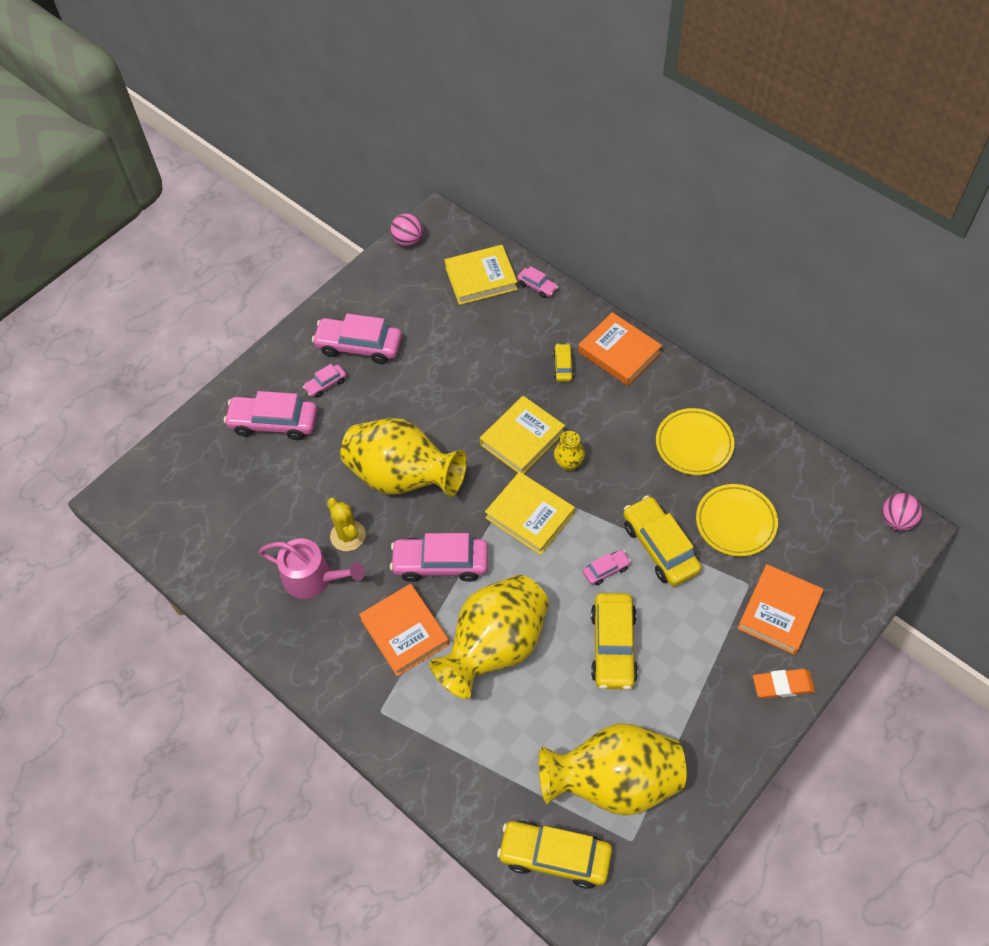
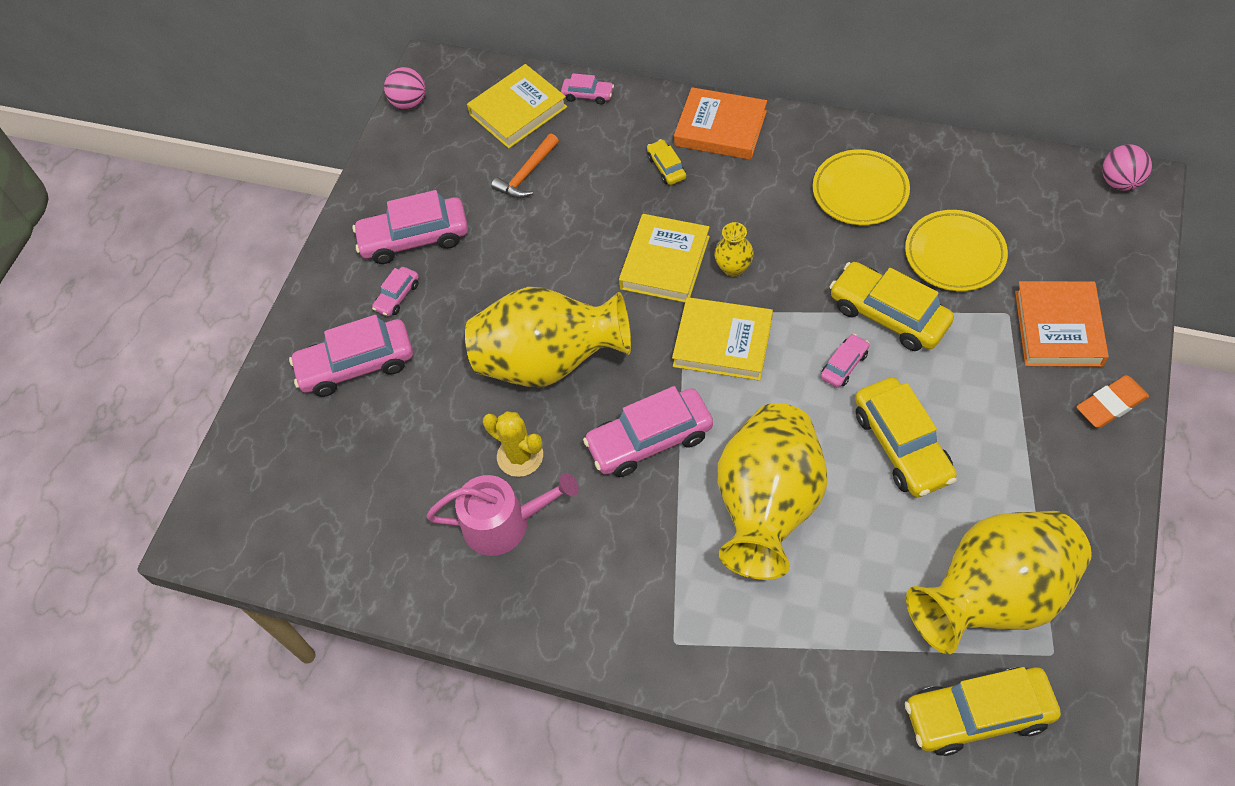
camera: 20 degrees left, 0 degrees up
(404, 632) = (651, 536): orange book -> none
(461, 330) = (527, 174): none -> orange hammer

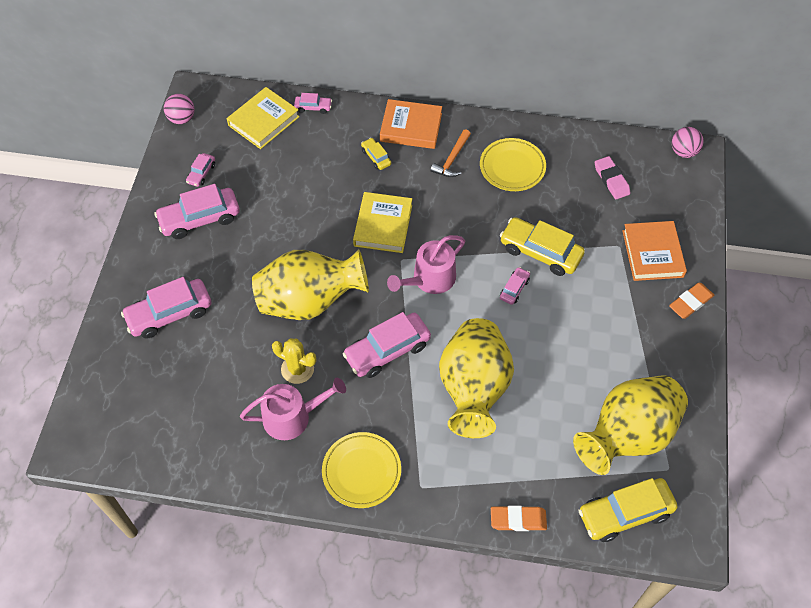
camera: 15 degrees left, 0 degrees up
(397, 296) = (193, 262): pink car -> pink car (201, 173)
(527, 174) = (276, 167): orange hammer -> orange hammer (452, 159)
(722, 343) = (430, 279): yellow book -> pink watering can
(733, 268) = (431, 226): yellow vase -> none
(813, 707) = (518, 520): none -> orange eraser
(901, 445) = (558, 340): yellow car -> none
(954, 254) = (580, 207): yellow plate -> yellow plate (361, 471)
(1005, 217) = (611, 180): none -> pink eraser

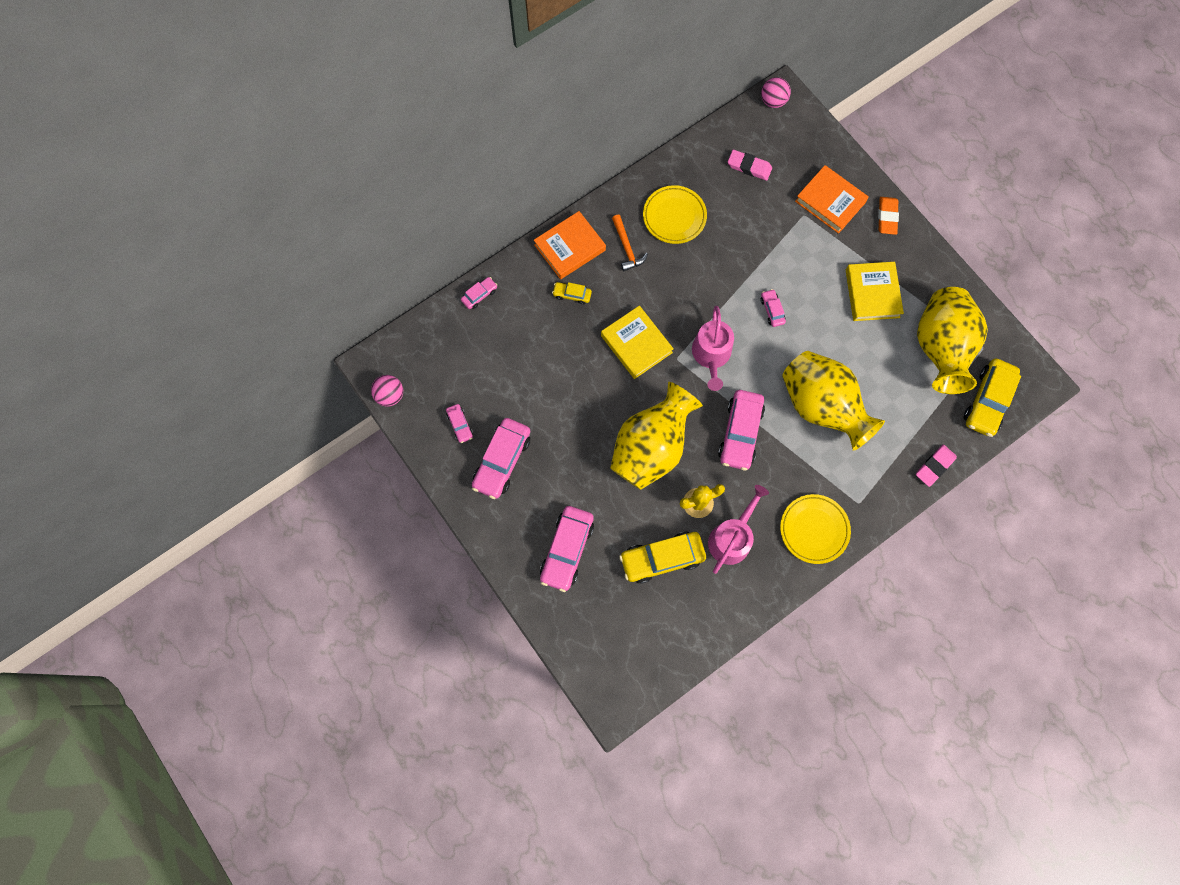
camera: 45 degrees left, 15 degrees up
(263, 121) = (455, 340): yellow book -> yellow book (872, 293)
(518, 520) = (934, 466): orange eraser -> pink eraser
(540, 252) = (760, 266): yellow car -> yellow car (662, 558)

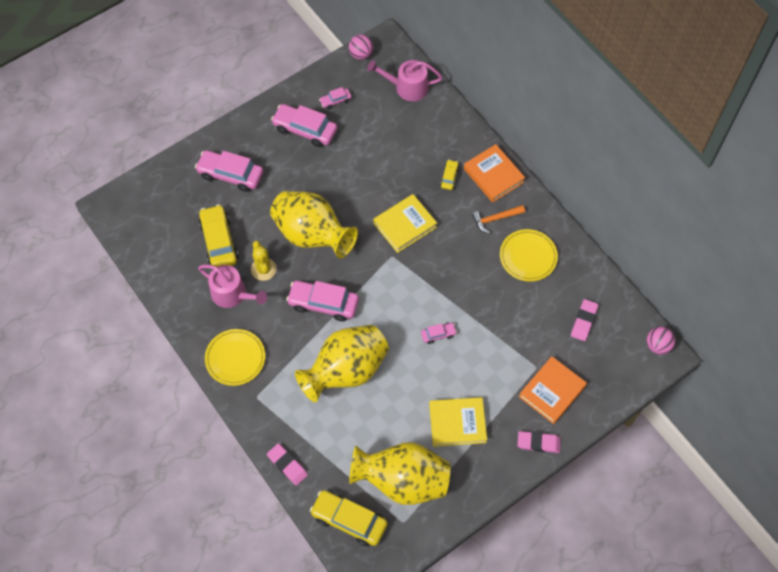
camera: 90 degrees right, 10 degrees down
(479, 295) = (447, 111): pink car -> none
(711, 355) = (395, 283): pink watering can -> pink watering can (407, 87)
(887, 217) = (538, 443): orange eraser -> pink eraser

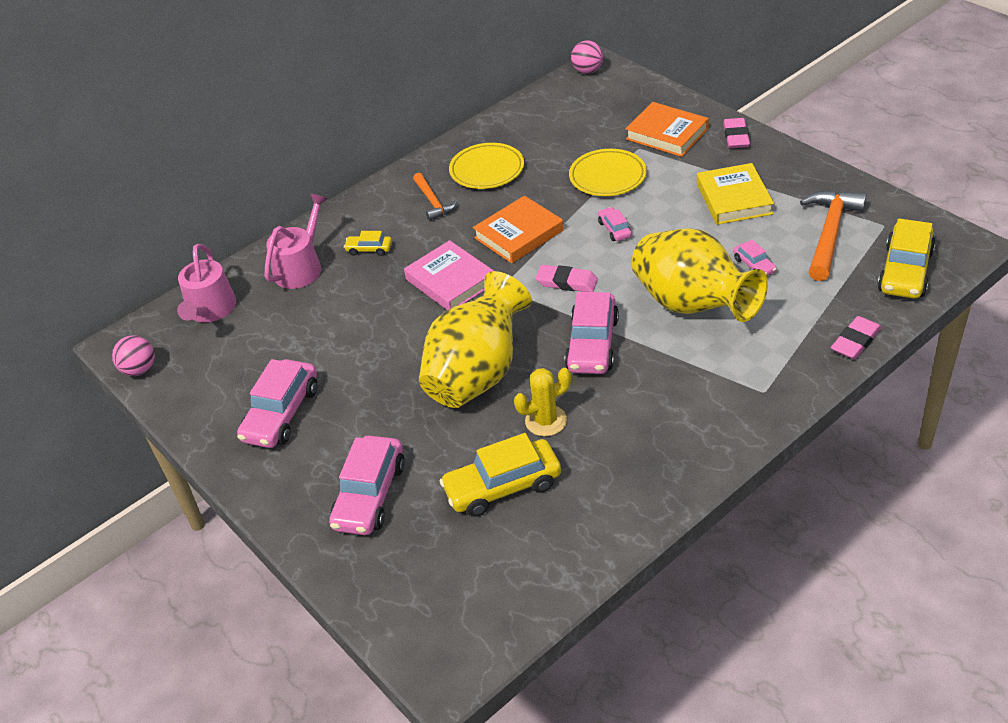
camera: 90 degrees left, 20 degrees down
(232, 294) = (597, 451): pink watering can -> pink watering can (301, 267)
(235, 358) = (708, 427): yellow plate -> yellow plate (607, 177)
(335, 101) = (227, 386): pink car -> pink car (754, 265)
(402, 480) = (830, 233): yellow vase -> orange hammer
(405, 225) = (450, 281): yellow book -> pink book
(493, 175) = (365, 211): orange book -> orange book (519, 234)
(584, 321) = (568, 121): pink eraser -> pink eraser (567, 282)

